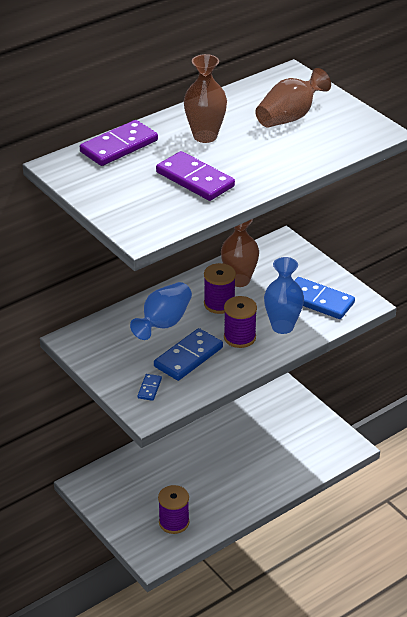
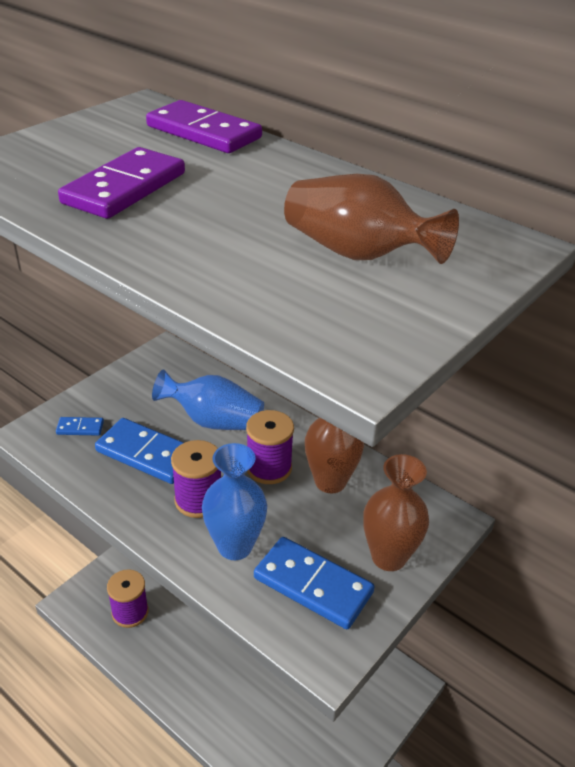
camera: 75 degrees right, 0 degrees up
(205, 136) = (256, 186): brown vase -> brown vase (388, 557)
(318, 301) = (313, 585): blue domino -> blue domino turned 75 degrees counterclockwise

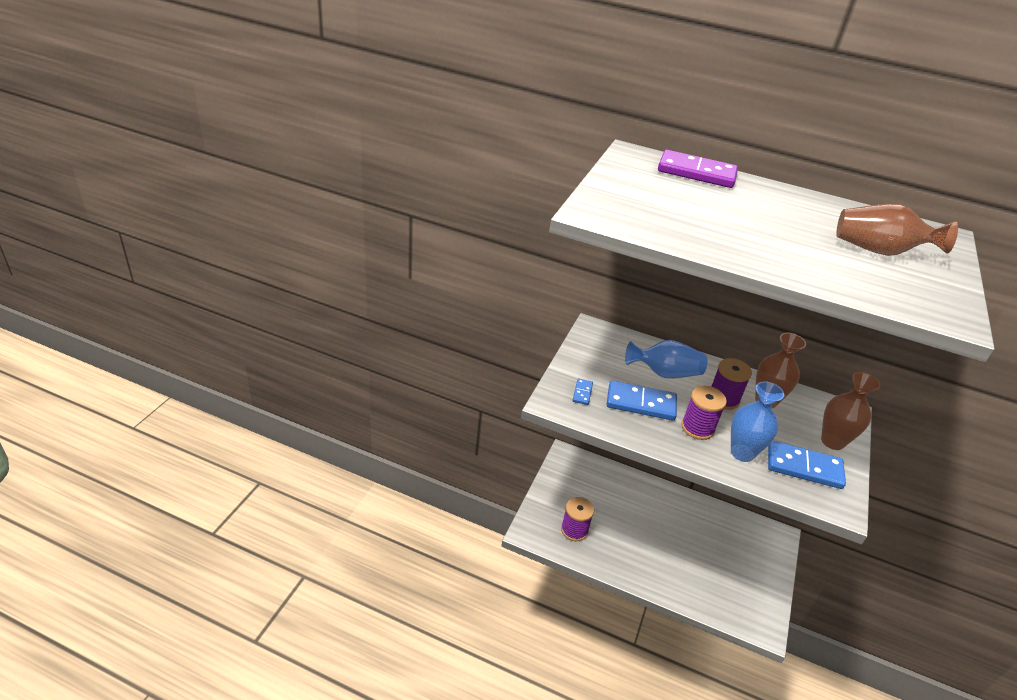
camera: 20 degrees left, 0 degrees up
(80, 428) = (582, 393): blue domino -> blue domino turned 60 degrees counterclockwise
(124, 188) = (705, 221): purple domino -> none

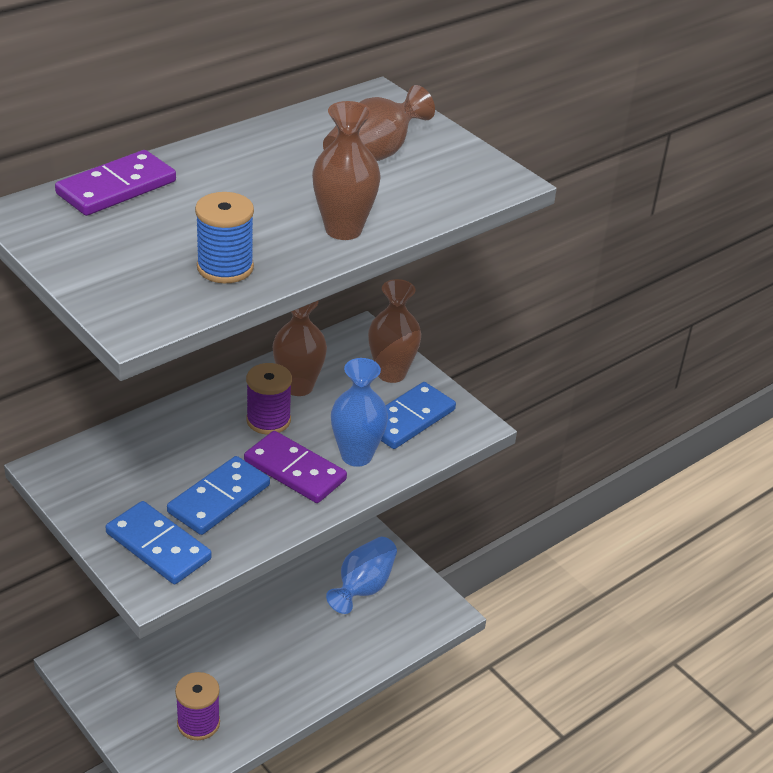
camera: 60 degrees left, 0 degrees up
(582, 393) = (158, 546): blue domino -> blue domino, size x2.09
(664, 373) = (187, 446): blue vase -> blue vase (363, 587)
(679, 227) = (225, 267): none -> blue spool
(697, 428) = (294, 471): purple spool -> purple domino
(782, 261) = (343, 229): none -> brown vase

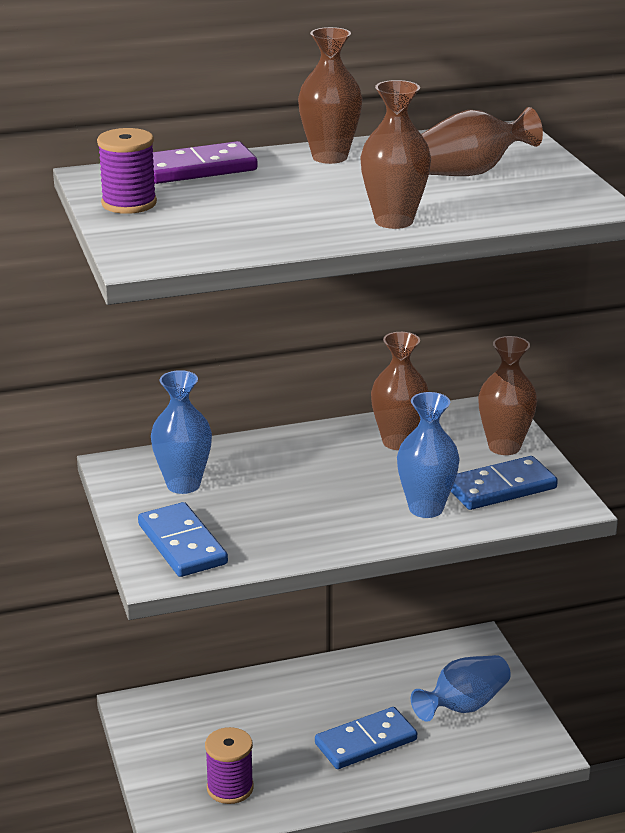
camera: 25 degrees right, 10 degrees down
(126, 477) = (183, 485): none -> blue vase
(219, 499) = (264, 518): blue domino -> blue domino (366, 742)
(225, 267) = (255, 233): blue spool -> none
(234, 153) = (330, 157): none -> brown vase
(268, 420) = (351, 464): purple spool -> purple spool (129, 203)
(294, 471) = (354, 509): purple domino -> none

